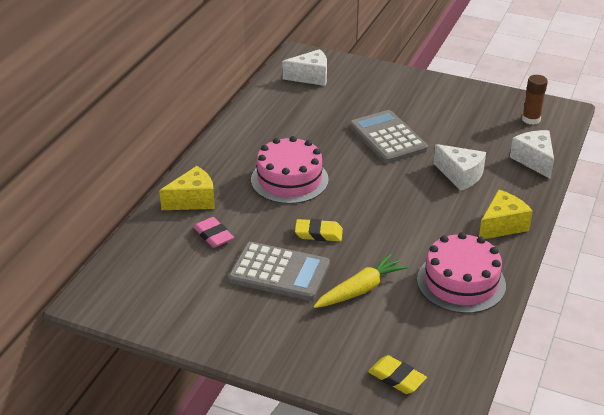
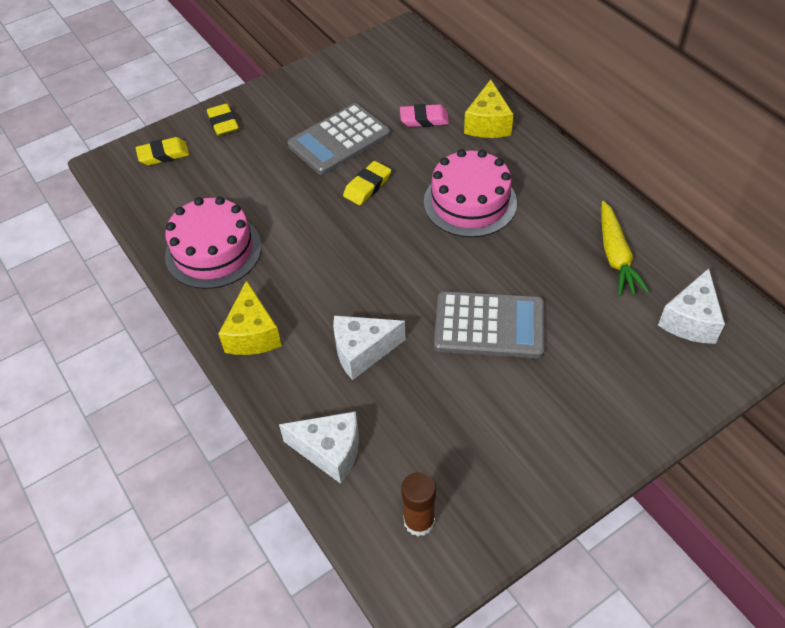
camera: 125 degrees right, 15 degrees up
(320, 360) = (223, 123): none -> yellow eraser
(360, 290) = (271, 179): yellow carrot -> yellow carrot (615, 256)

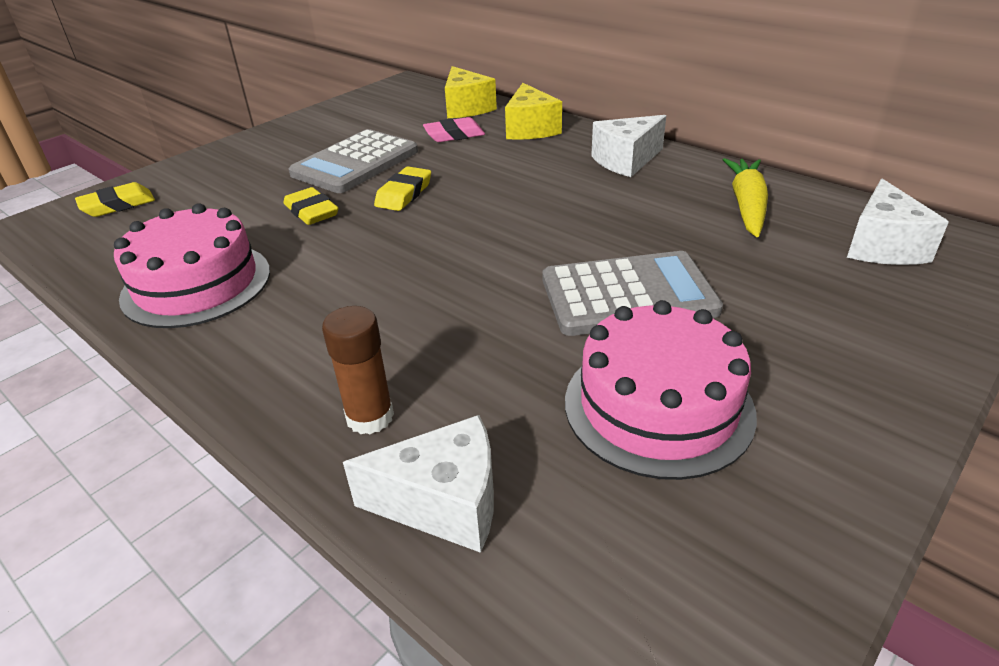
camera: 15 degrees left, 15 degrees down
(223, 123) = (200, 169): yellow eraser -> yellow eraser (311, 211)
(252, 334) = (271, 366): yellow cheese -> yellow cheese (466, 108)
(362, 351) = (455, 356): white cheese -> white cheese (626, 161)
(419, 521) = (652, 584): brown glue stick -> brown glue stick (370, 417)
(470, 202) = (541, 188): pink cake -> pink cake (658, 406)
(615, 256) = (746, 206): yellow carrot -> yellow carrot turned 150 degrees counterclockwise

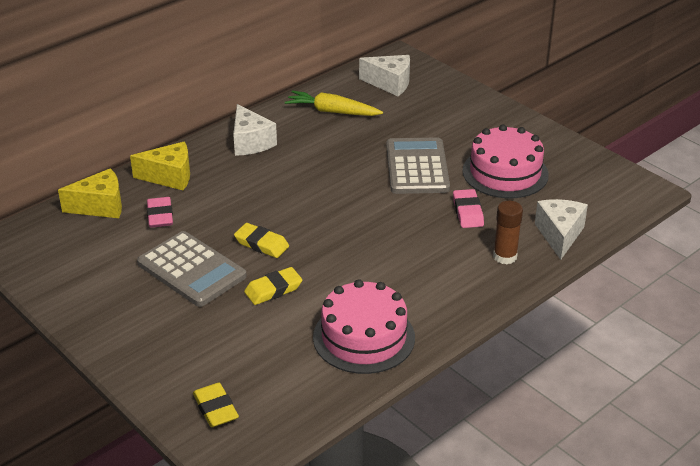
camera: 85 degrees left, 0 degrees up
(505, 361) = (467, 212): none -> pink eraser

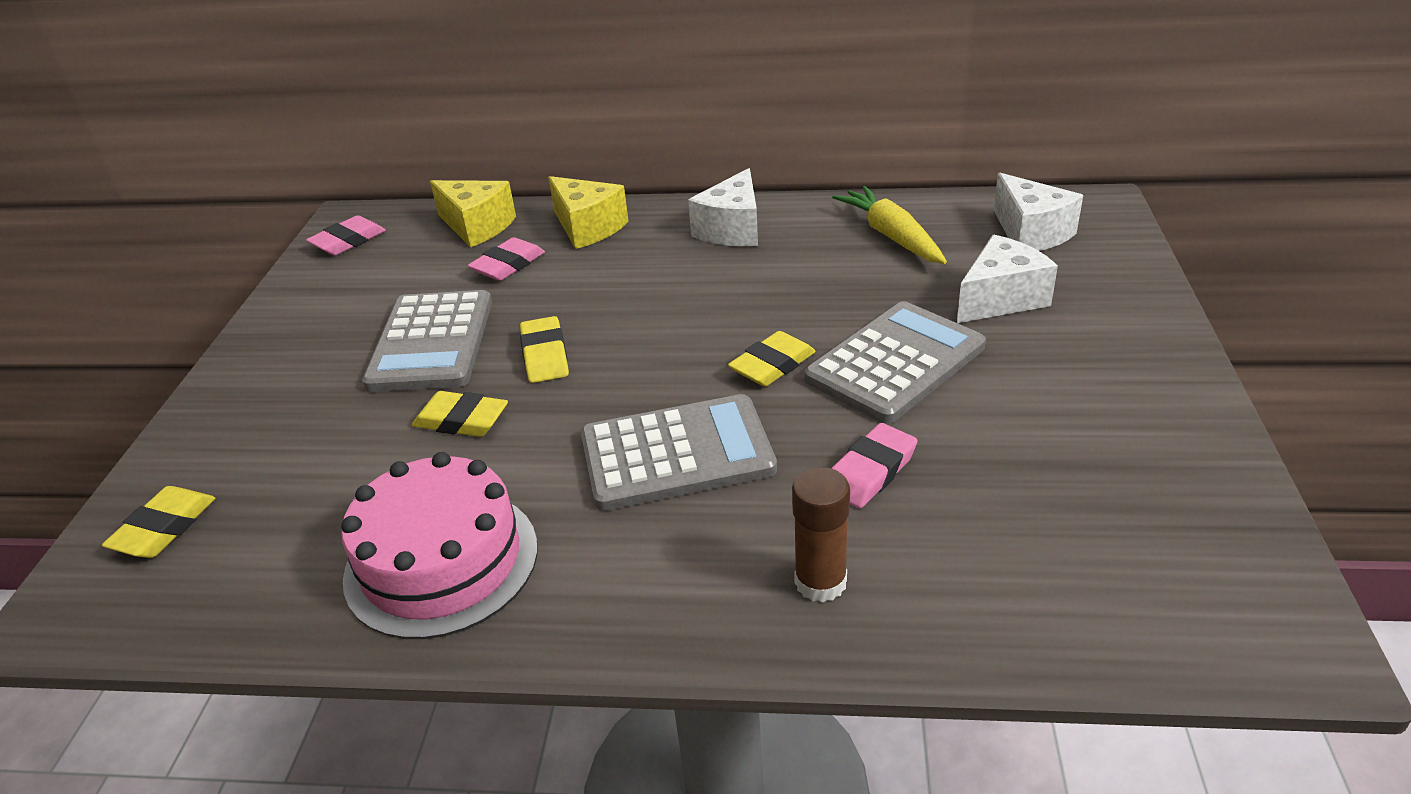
camera: 50 degrees right, 0 degrees up
(30, 252) = (348, 241): none -> pink eraser
(370, 193) = (772, 365): none -> yellow eraser
(388, 247) = (677, 454): none -> grey calculator
(505, 173) = (1028, 445): pink cake -> none
(559, 235) = (973, 610): white cheese -> white cheese (1001, 299)

